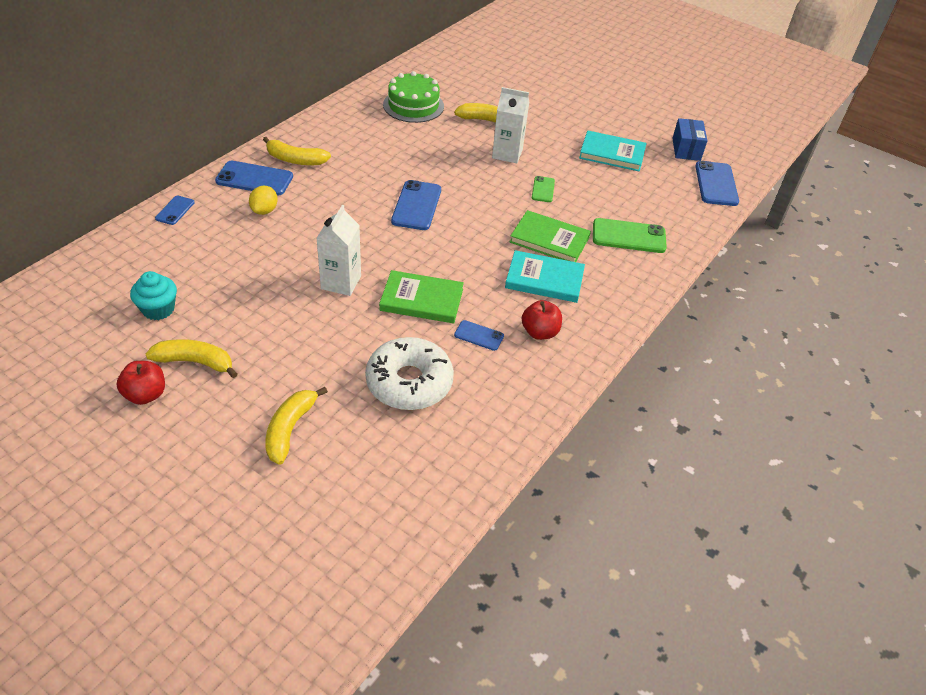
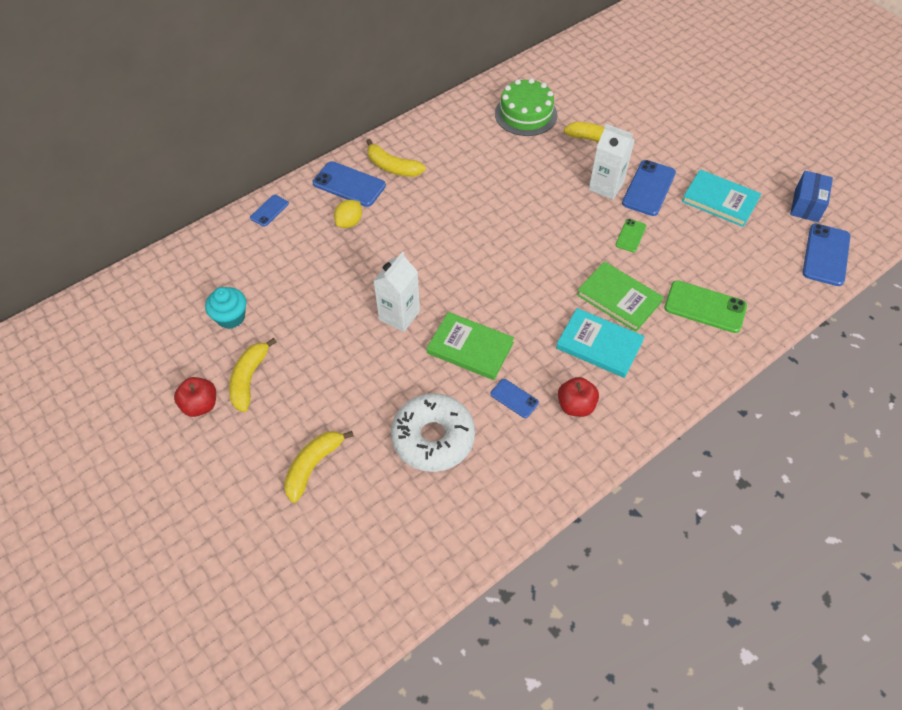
camera: 20 degrees right, 10 degrees up
(195, 362) = (249, 379): yellow banana -> yellow banana turned 105 degrees counterclockwise
(416, 205) = (495, 237): blue phone -> blue phone (648, 188)

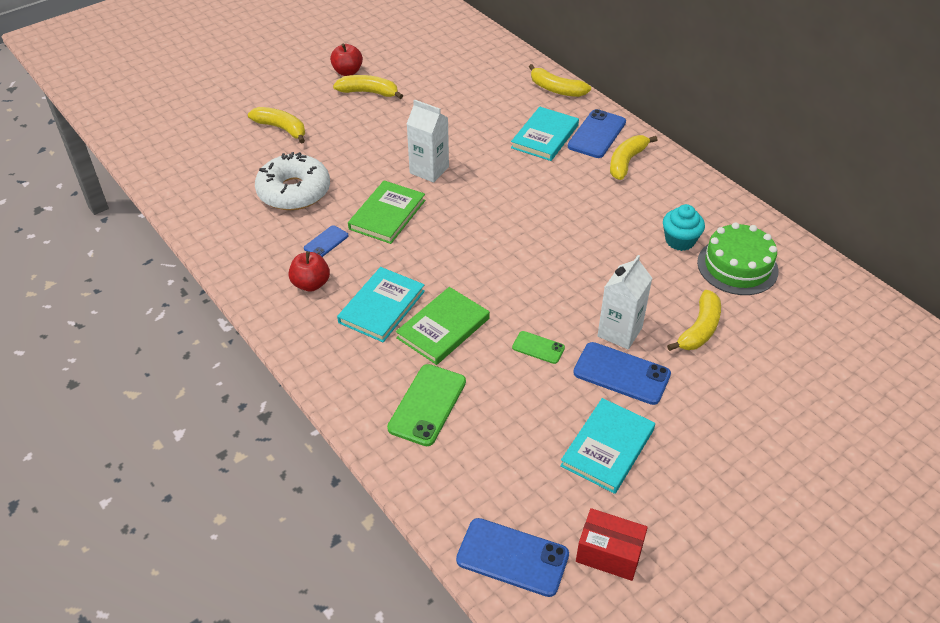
camera: 90 degrees right, 10 degrees down
(231, 317) = (432, 78): turquoise cupcake -> turquoise cupcake (680, 241)
(269, 211) = (556, 89): blue phone -> yellow banana
(349, 222) = (545, 136): yellow lemon -> turquoise book
(806, 205) = (609, 553): blue box -> red box

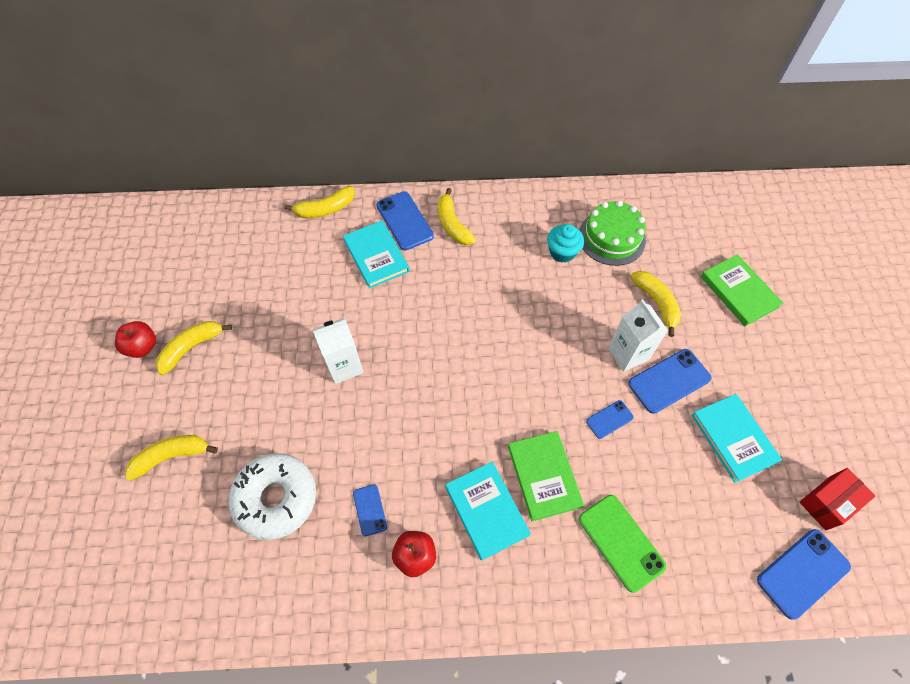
camera: 55 degrees left, 15 degrees up
(387, 214) = (374, 435): green book -> green book (739, 292)
(538, 347) = (609, 419): green phone -> blue phone

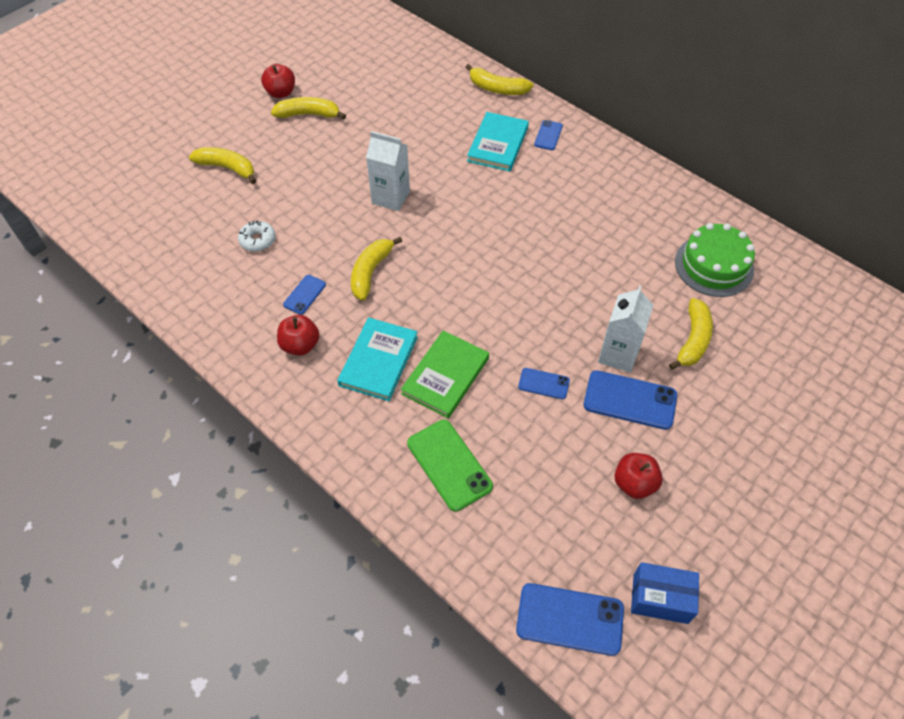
camera: 45 degrees right, 5 degrees down
(276, 498) = (257, 240): white donut -> white donut, size x0.48
(404, 221) = (548, 135): blue phone -> blue phone, size x0.56
(452, 225) = (583, 163): yellow banana -> yellow banana (370, 272)
(562, 252) = (654, 245): turquoise cupcake -> none
(621, 542) = (449, 465): green phone -> green phone turned 45 degrees counterclockwise
(733, 438) = (634, 483): turquoise book -> red apple
(739, 292) = (787, 391): green book -> none
(827, 502) = (660, 598): red box -> blue box

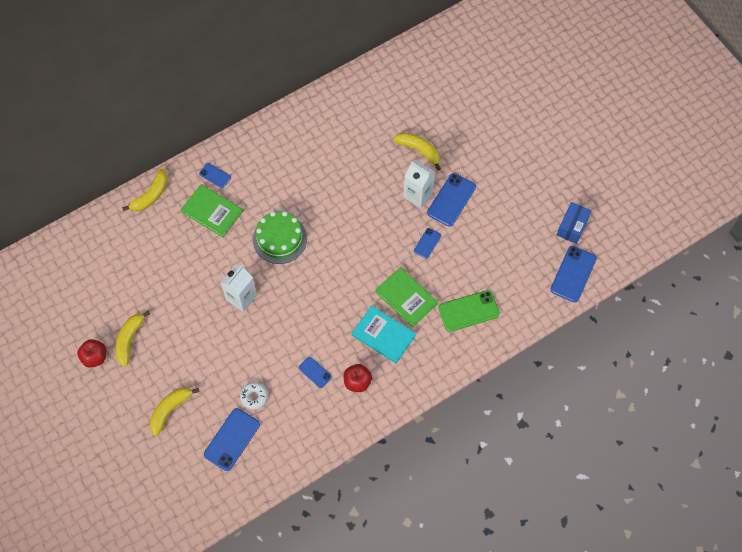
camera: 75 degrees left, 10 degrees up
(197, 232) = (232, 439): none -> blue phone
(370, 272) = (308, 325): yellow banana -> none
(498, 144) = (212, 212): turquoise book -> green book
(634, 483) = (505, 216): red apple -> none
(714, 265) = (366, 116): green cake -> green cake (280, 239)

